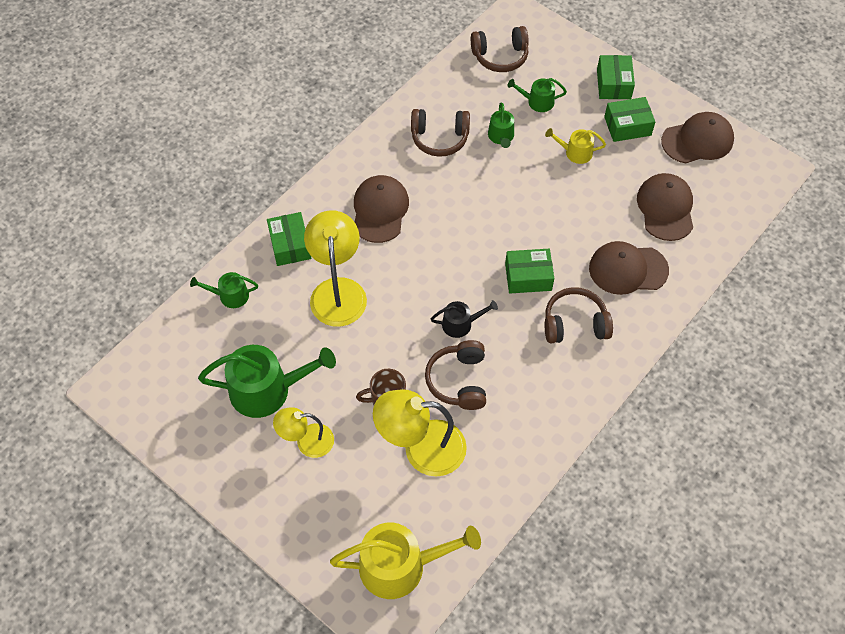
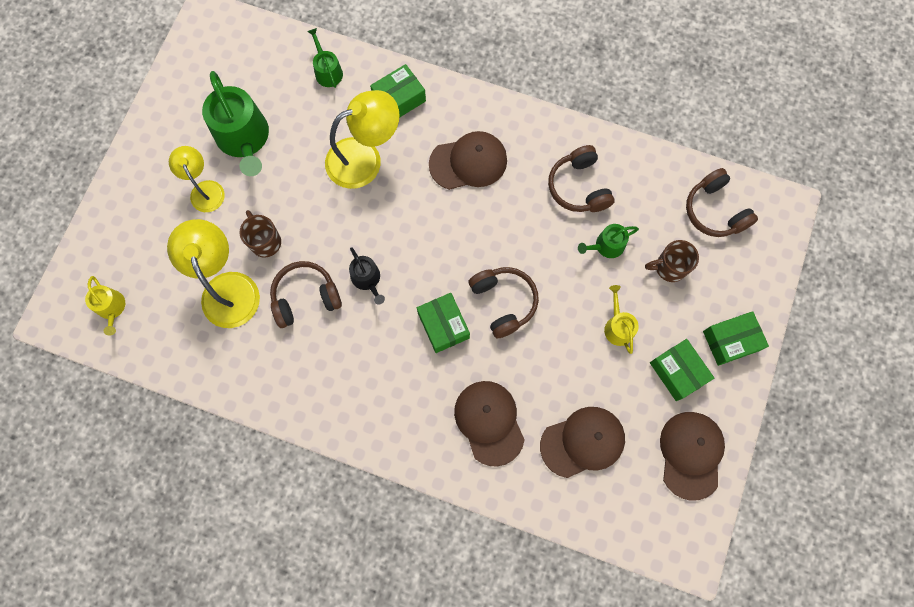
camera: 70 degrees right, 15 degrees up
(400, 565) = (112, 308): yellow watering can -> yellow watering can, size x0.51
(537, 102) = (669, 267): green watering can -> brown mug
(575, 324) = (405, 387): brown headphones -> brown headphones (503, 302)
(697, 140) = (691, 454): brown cap -> brown cap turned 135 degrees counterclockwise

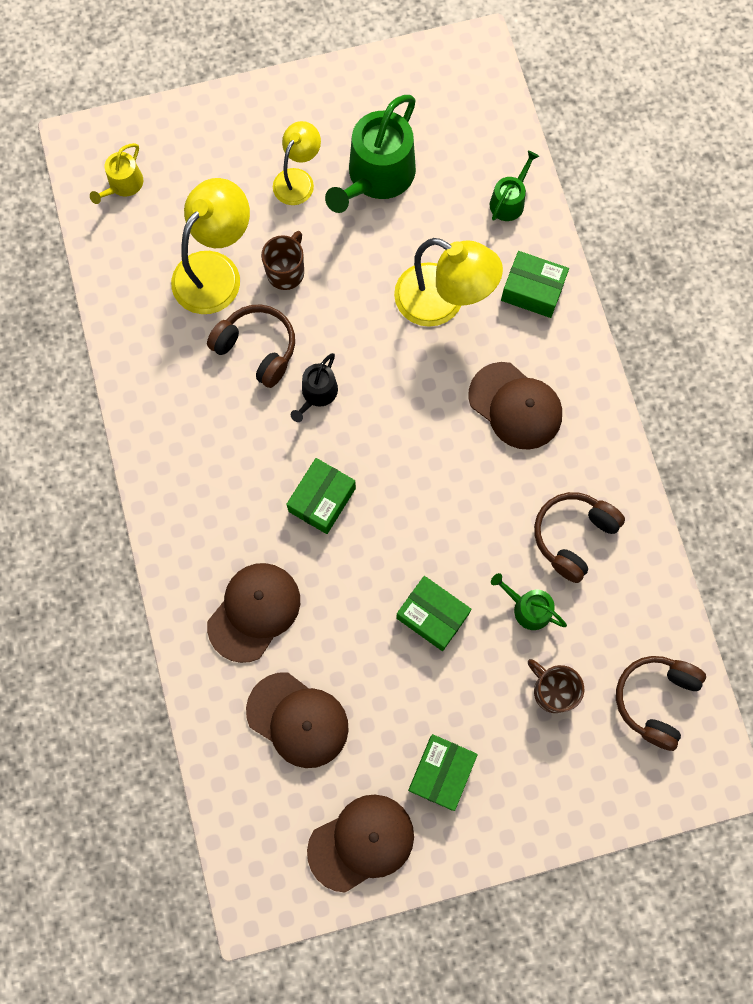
camera: 55 degrees right, 0 degrees up
(503, 302) = (389, 543): brown headphones -> none
(618, 326) = (447, 677): yellow watering can -> none
(730, 341) = (517, 809): green box -> green box (432, 615)

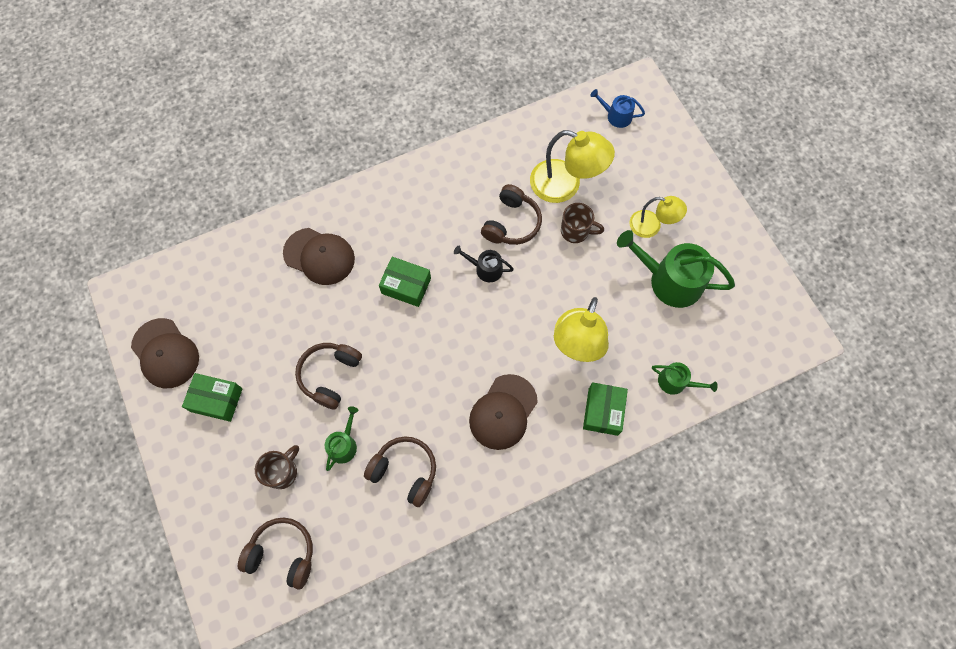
camera: 80 degrees right, 5 degrees down
(123, 185) = (616, 116): yellow watering can -> blue watering can
(298, 720) = (247, 297): brown cap -> none
(432, 615) = (330, 376): green box -> brown headphones

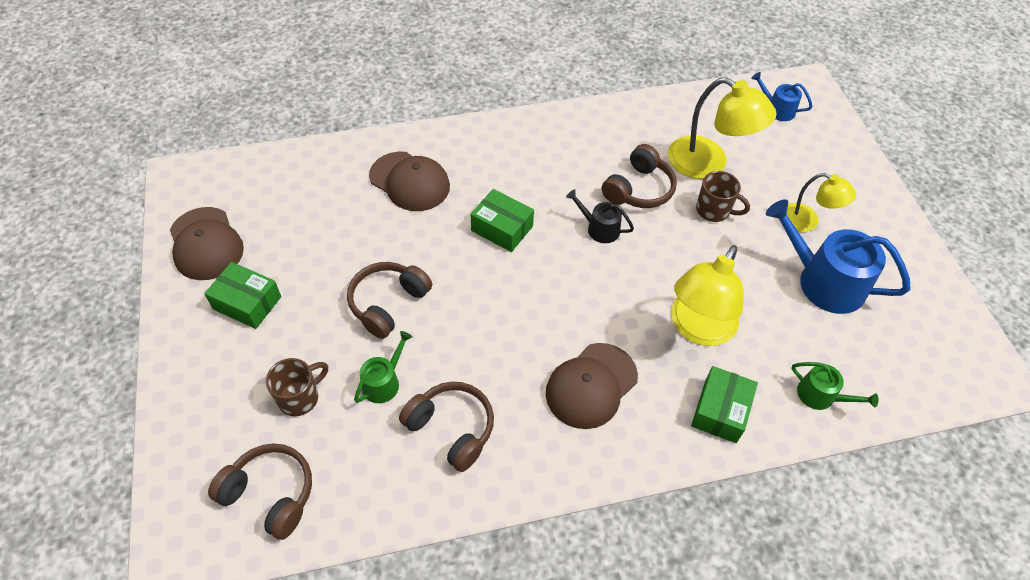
camera: 10 degrees right, 15 degrees down
(669, 280) = (823, 281): green watering can -> blue watering can

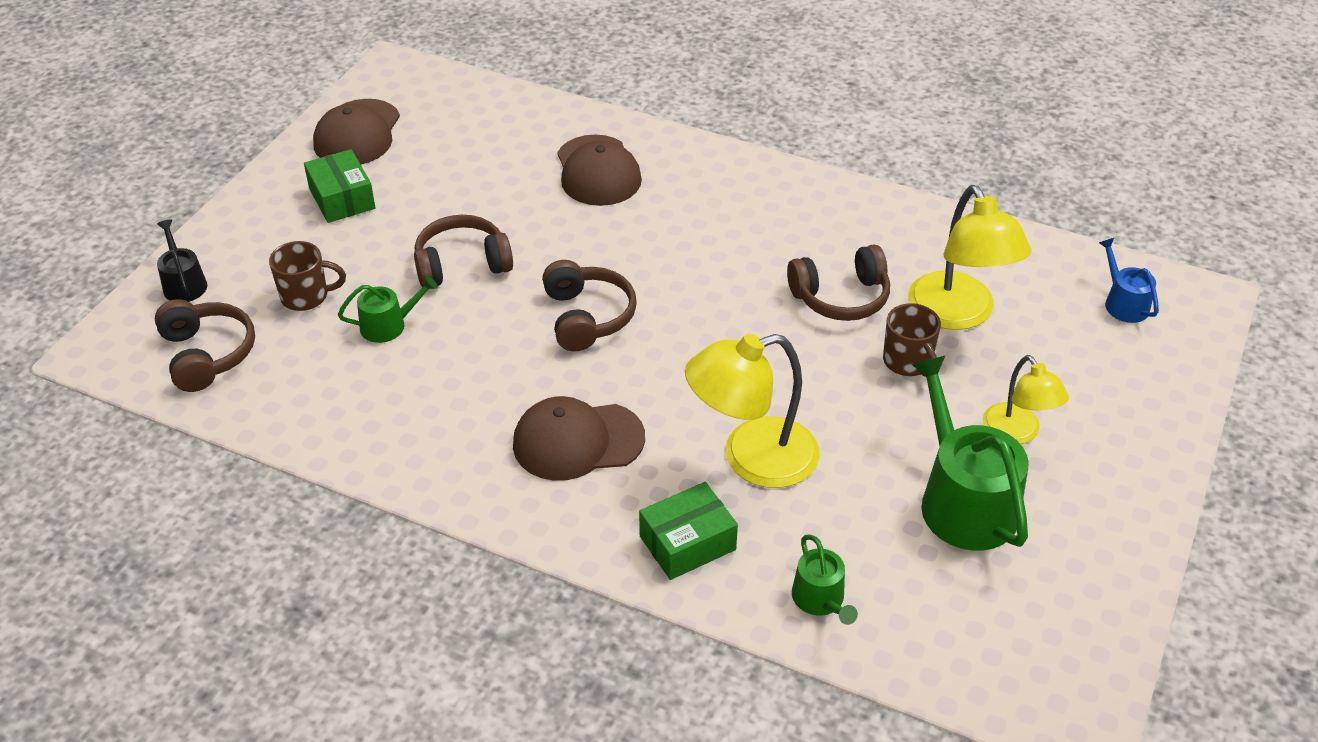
camera: 40 degrees right, 10 degrees down
(451, 429) = (406, 397): brown headphones -> brown headphones (587, 317)
(502, 228) = (645, 258): green box -> none
(599, 228) = (750, 311): black watering can -> black watering can (184, 283)
(823, 281) = (963, 500): blue watering can -> green watering can

